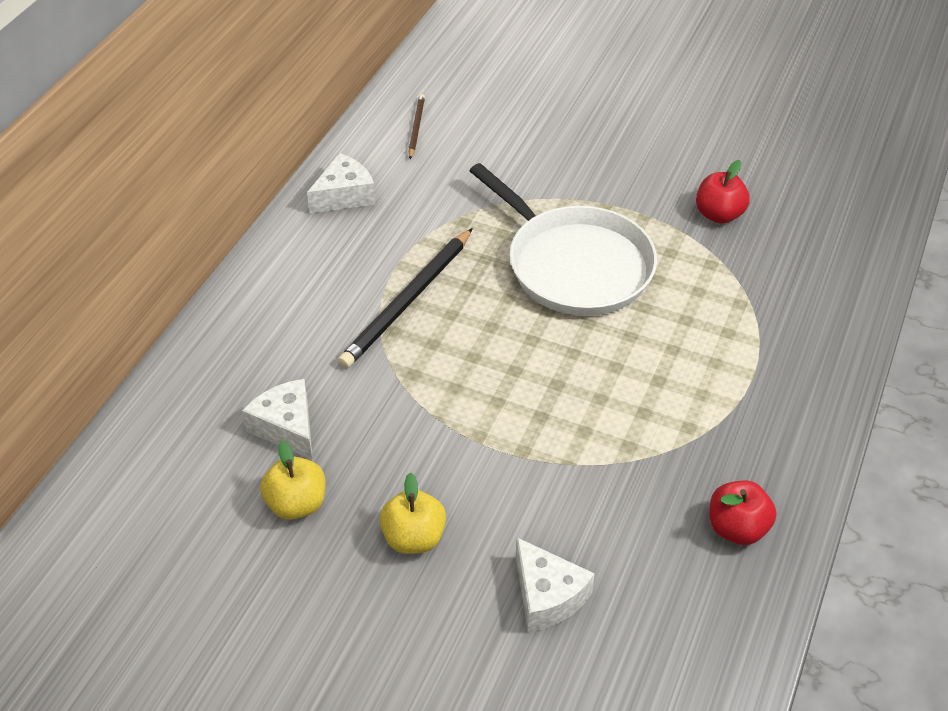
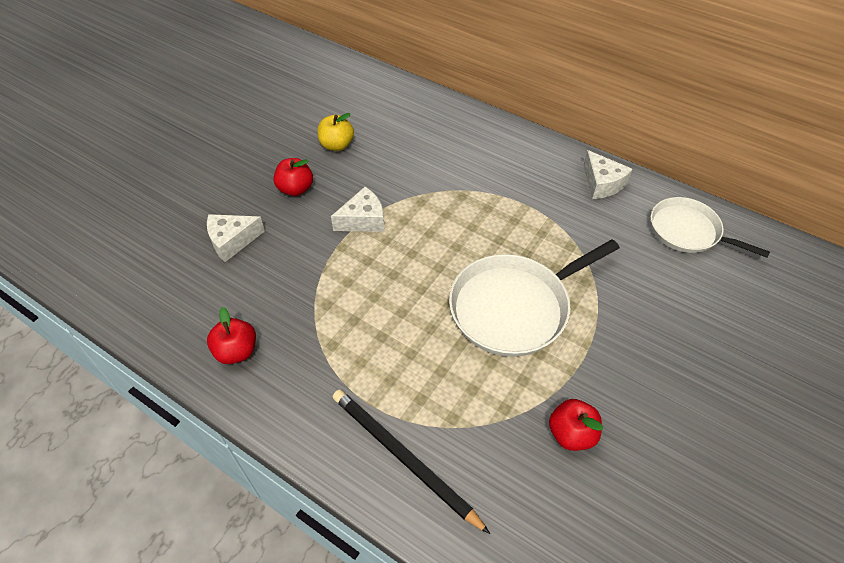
camera: 100 degrees right, 5 degrees up
(286, 427) = (392, 144): white cheese -> white cheese (363, 220)
(407, 301) = (488, 206): black pencil -> black pencil (403, 457)
(414, 538) = (295, 189): yellow apple -> red apple
(416, 127) = (688, 231): brown pencil -> white pan

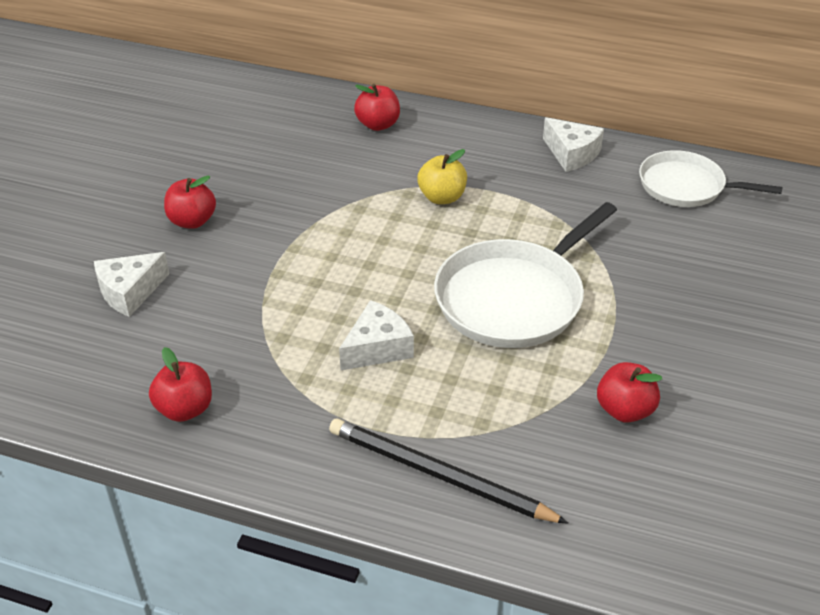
camera: 15 degrees left, 10 degrees down
(337, 145) = (227, 165): yellow apple -> yellow apple (442, 197)
(363, 220) = (294, 240): white cheese -> white cheese (377, 348)
(458, 130) = (378, 124): none -> red apple

